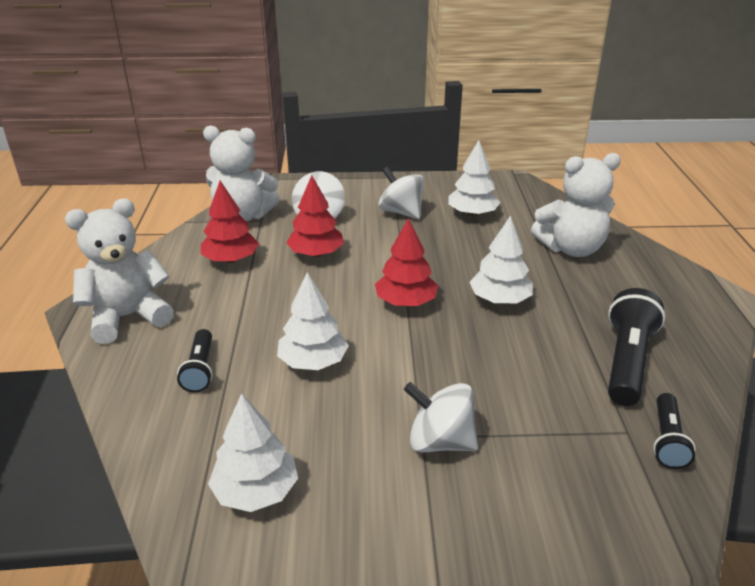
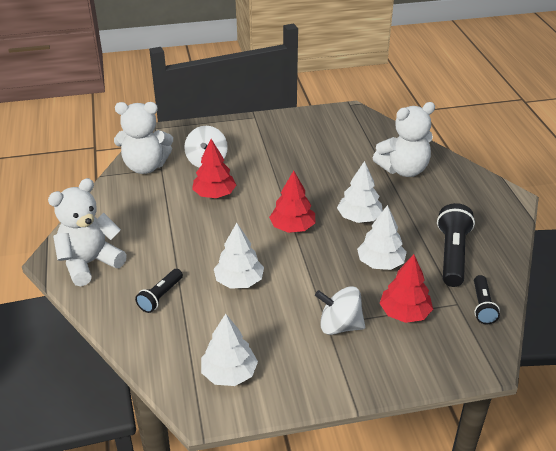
camera: 10 degrees left, 5 degrees up
(200, 369) = (160, 296): black flashlight -> black flashlight turned 45 degrees clockwise
(231, 260) = (150, 206): red tree -> red tree (404, 313)
(401, 212) = (270, 150): white spinning top -> none
(472, 214) = (325, 146): white tree -> white tree (380, 263)

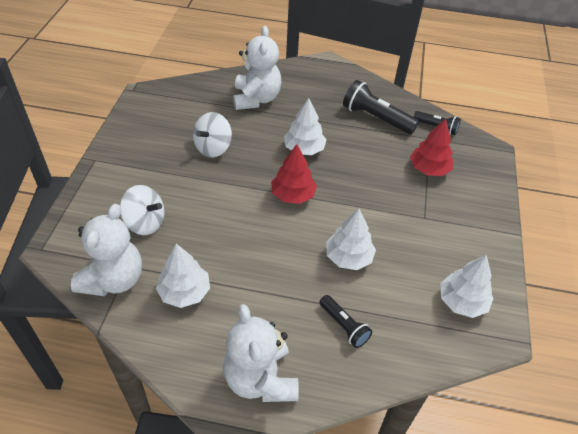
camera: 70 degrees left, 10 degrees up
(214, 194) = (207, 234): red tree -> none
(339, 326) = (429, 211): white spinning top -> white spinning top (213, 148)
(380, 263) = (367, 159): white tree -> white tree (184, 292)

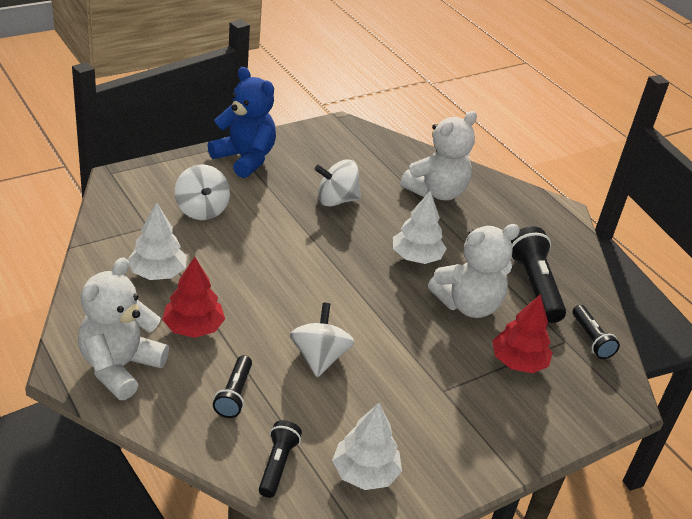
camera: 45 degrees right, 10 degrees down
(113, 279) = (125, 226): white teddy bear -> white teddy bear (468, 305)
(118, 163) = (245, 159): none -> blue teddy bear
(293, 195) = (347, 280): red tree -> red tree (193, 327)
(348, 257) = (319, 357): white tree -> white spinning top
(424, 344) = (277, 465): none -> black flashlight

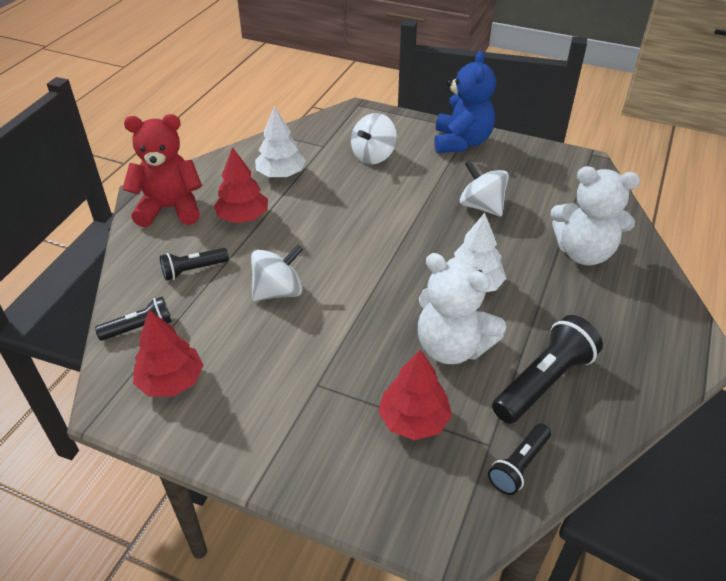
camera: 60 degrees right, 5 degrees up
(120, 367) = (170, 209): white teddy bear -> red teddy bear
(365, 473) = (171, 381): white tree -> red tree

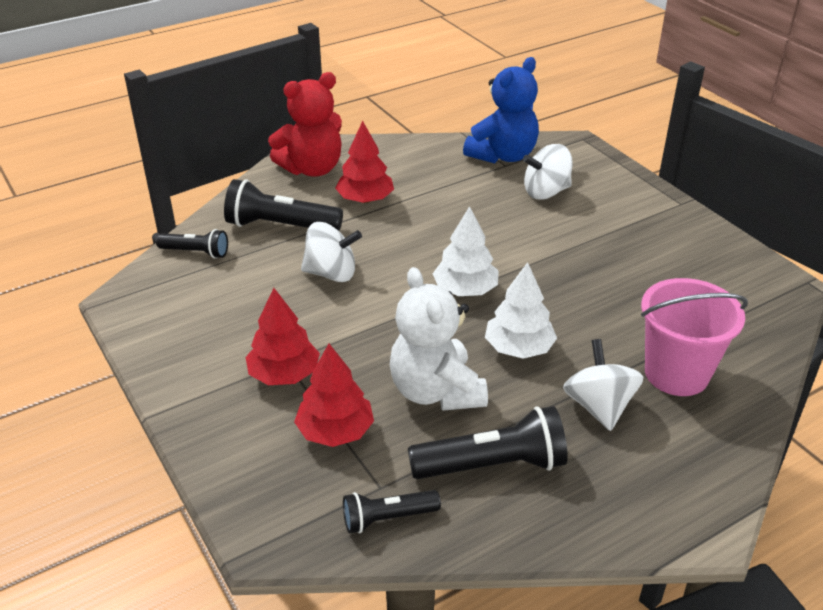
camera: 35 degrees right, 5 degrees down
(170, 209) = (312, 169): red teddy bear -> red teddy bear turned 120 degrees clockwise
(171, 381) = (179, 303): red tree -> red tree (284, 374)
(193, 270) = (280, 226): black flashlight -> black flashlight, size x1.69
(281, 174) = (437, 176): white tree -> white tree (465, 290)
(461, 142) = (657, 213): blue teddy bear -> blue teddy bear (503, 155)
(481, 206) = (609, 282): white spinning top -> white spinning top (599, 406)
(583, 253) = (676, 373): white teddy bear -> pink bucket

